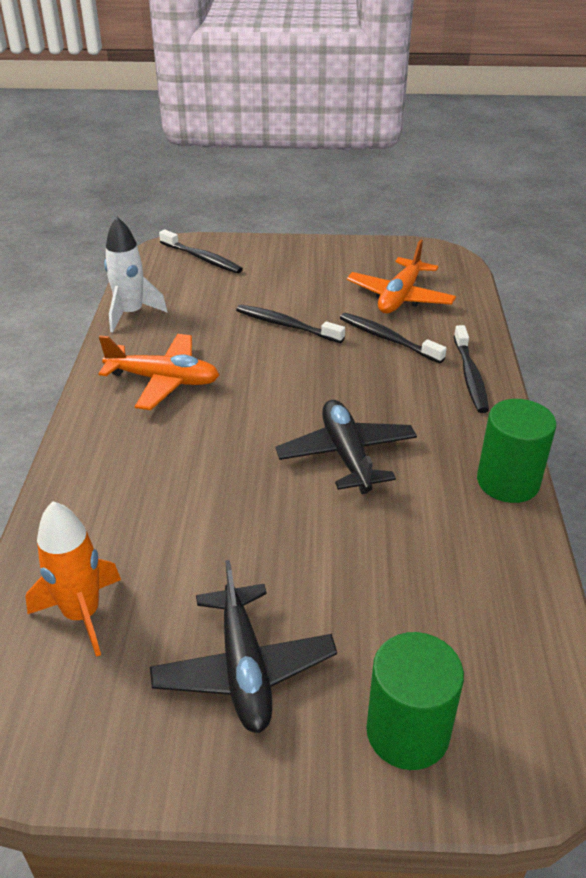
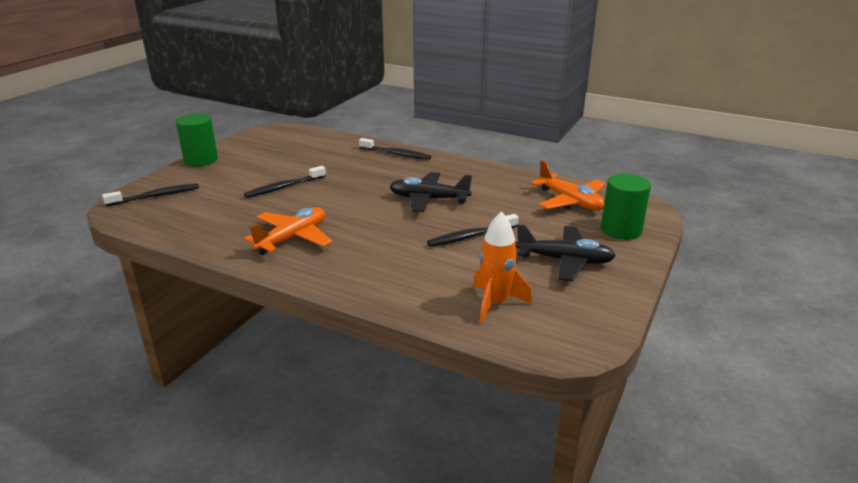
camera: 65 degrees left, 10 degrees down
(131, 314) = (190, 236): white rocket -> none
(387, 339) = (337, 164): black toothbrush -> black toothbrush (471, 236)
(400, 297) = (300, 150): orange plane -> orange plane (570, 201)
(508, 482) = (485, 168): green cylinder -> green cylinder (201, 160)

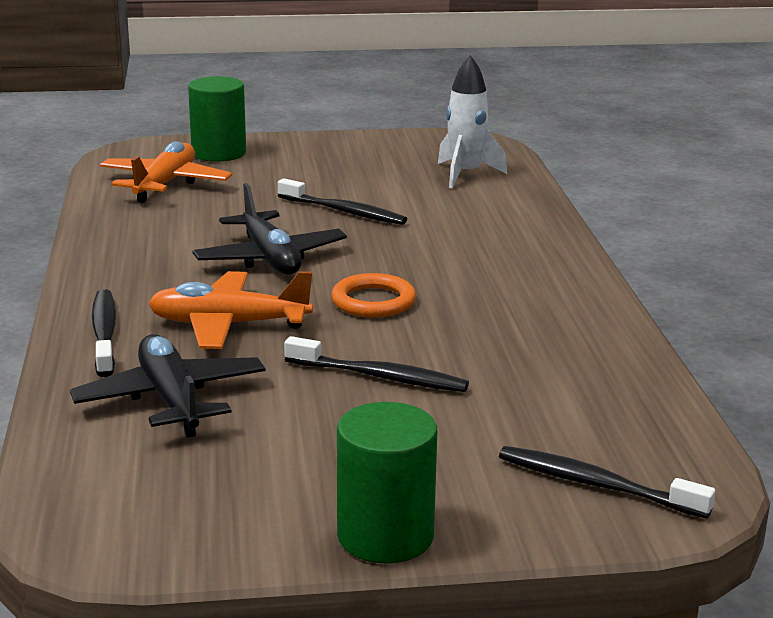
camera: 125 degrees left, 5 degrees down
(292, 238) = (516, 303): orange plane -> orange plane (229, 325)
(347, 207) = (373, 301): none -> orange ring
(495, 303) = (465, 175): orange rocket -> white rocket
(564, 261) = (333, 164): black plane -> black plane (171, 400)

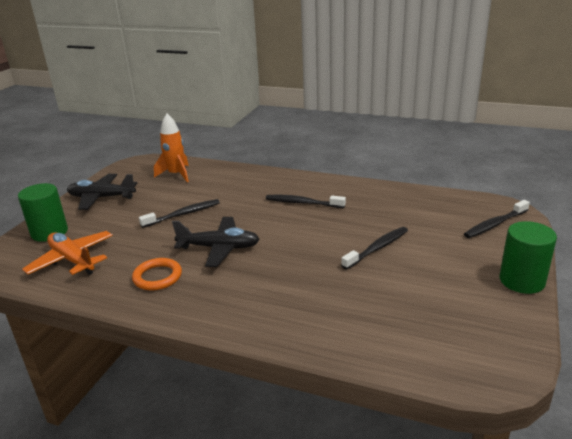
camera: 60 degrees left, 5 degrees up
(104, 333) = (267, 322): black toothbrush -> black toothbrush (303, 203)
(171, 400) = (365, 314): black plane -> black plane (102, 198)
(229, 325) = (290, 278): orange plane -> none
(373, 301) = (297, 231): orange ring -> orange ring (157, 277)
(465, 175) = (176, 174): white rocket -> orange rocket

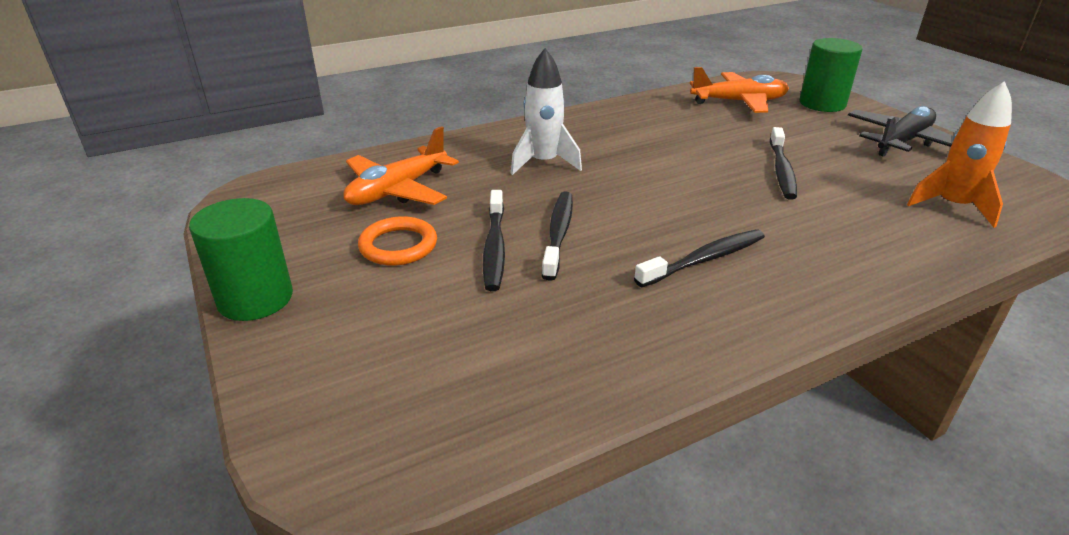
camera: 130 degrees right, 5 degrees up
(157, 277) = (646, 124): orange ring -> orange ring (398, 246)
(219, 248) = (658, 163): black plane -> none
(272, 283) = (544, 163): none -> white rocket
(386, 313) = (398, 190): none -> orange plane
(495, 224) = (354, 396): black toothbrush -> black toothbrush (558, 234)

